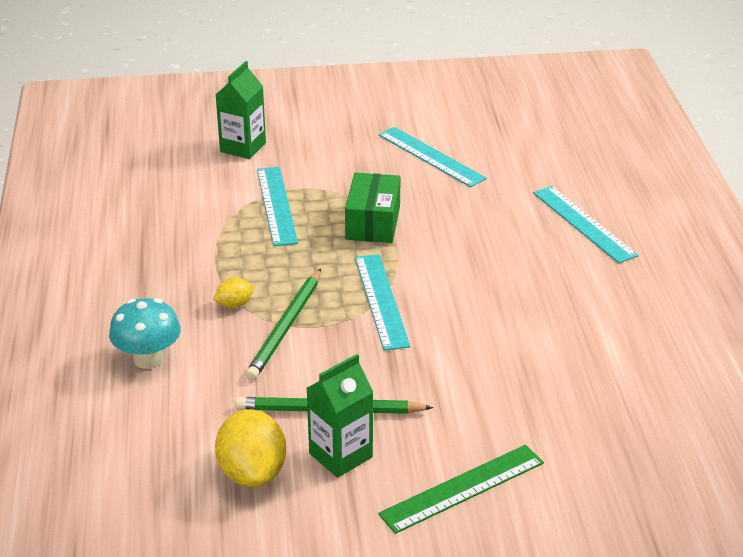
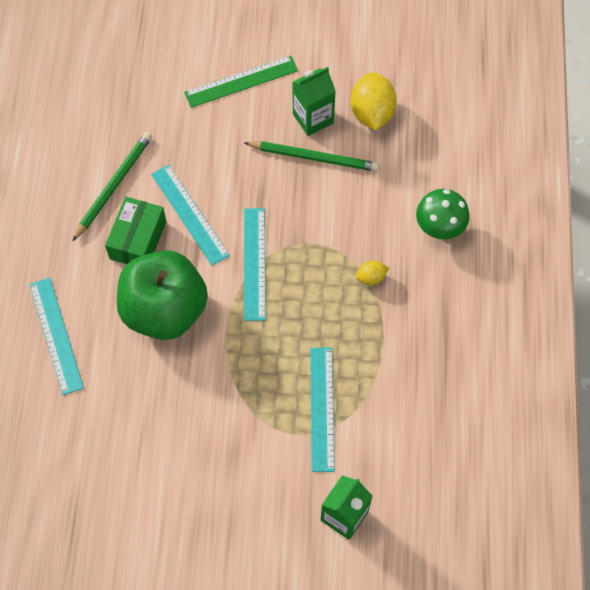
camera: 170 degrees left, 30 degrees up
(148, 359) = (439, 227): turquoise mushroom -> green mushroom
(286, 327) = (333, 245): green pencil -> green pencil (113, 186)
(373, 222) = (239, 367): green box -> green box (138, 240)
(431, 156) = (160, 466): turquoise ruler -> turquoise ruler (189, 214)
(473, 253) = (165, 310): none -> green apple

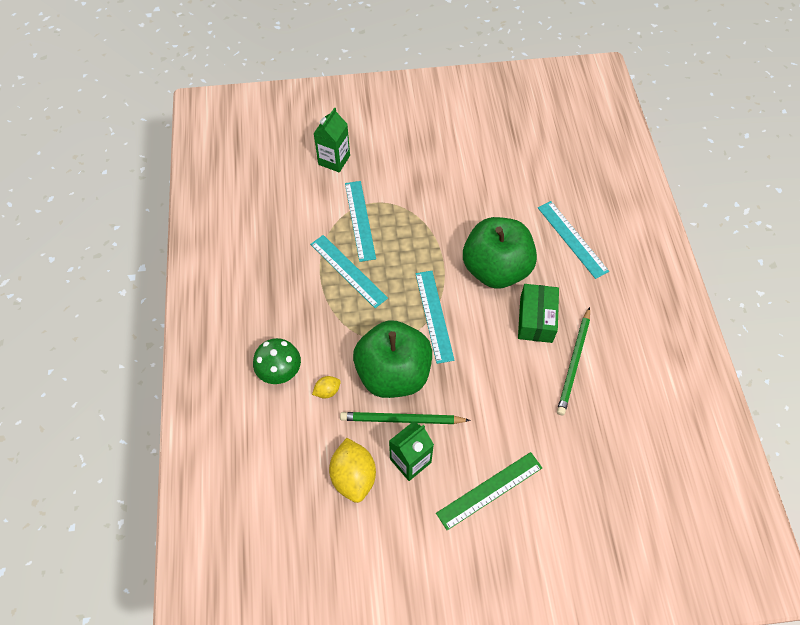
camera: 170 degrees right, 5 degrees down
(189, 214) = (500, 348): turquoise ruler -> turquoise ruler (348, 270)
(314, 205) = (393, 373): none -> green apple
(371, 277) = (335, 319): yellow lemon -> yellow lemon (327, 391)

